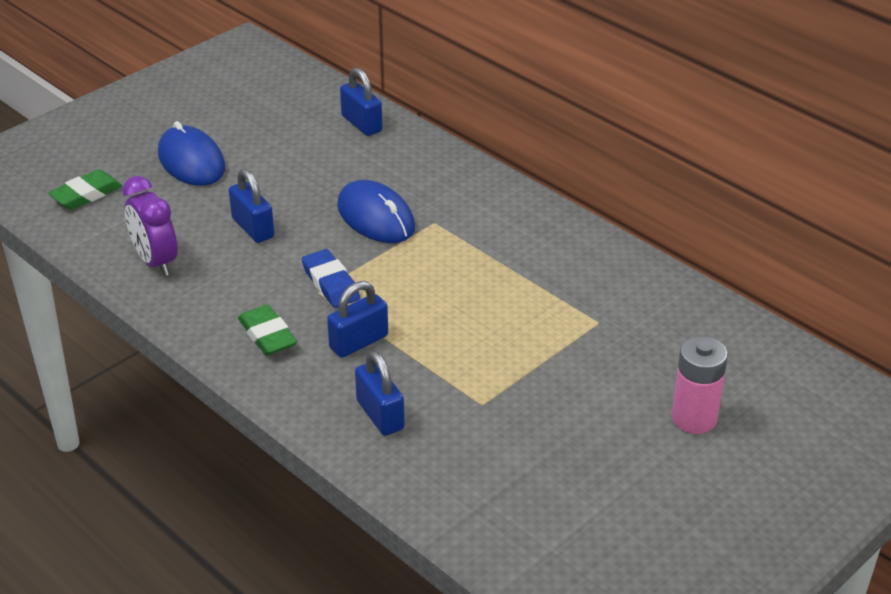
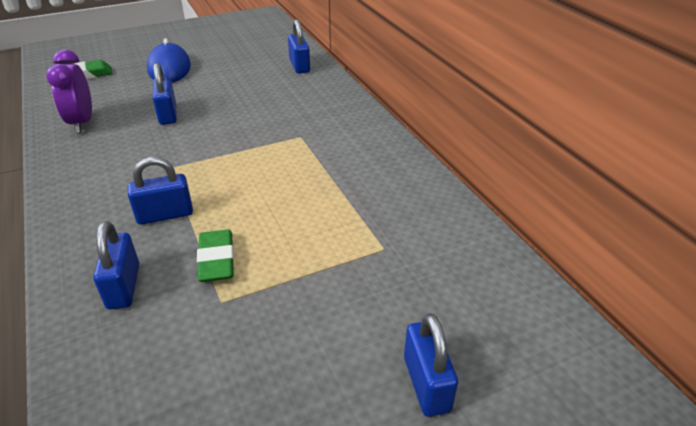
camera: 20 degrees right, 0 degrees up
(267, 335) = (102, 192): green eraser -> green eraser (217, 260)
(330, 283) = (185, 163): blue eraser -> none
(375, 217) = (259, 124): blue mouse -> none
(694, 418) = (426, 383): pink battery -> blue padlock

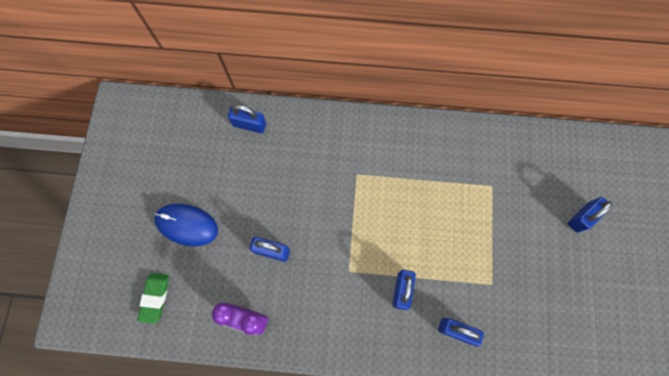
camera: 60 degrees left, 35 degrees up
(217, 260) = (458, 275): green eraser -> none
(426, 383) = (582, 217): blue padlock -> blue padlock turned 60 degrees counterclockwise

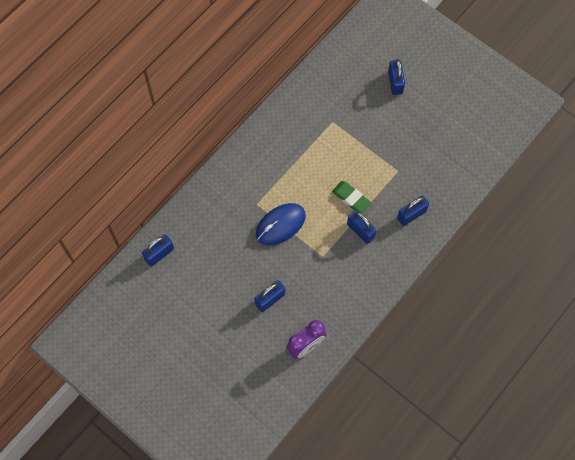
camera: 55 degrees left, 5 degrees down
(155, 298) = (245, 402): green eraser -> green eraser (351, 198)
(187, 225) = (205, 347): blue mouse -> blue mouse (280, 225)

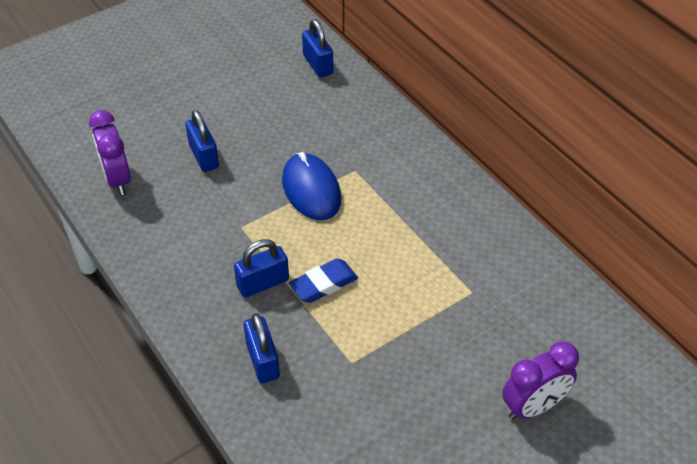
camera: 105 degrees right, 20 degrees down
(351, 198) = (323, 284): green eraser -> blue eraser
(395, 82) = (533, 406): blue padlock -> purple clock

